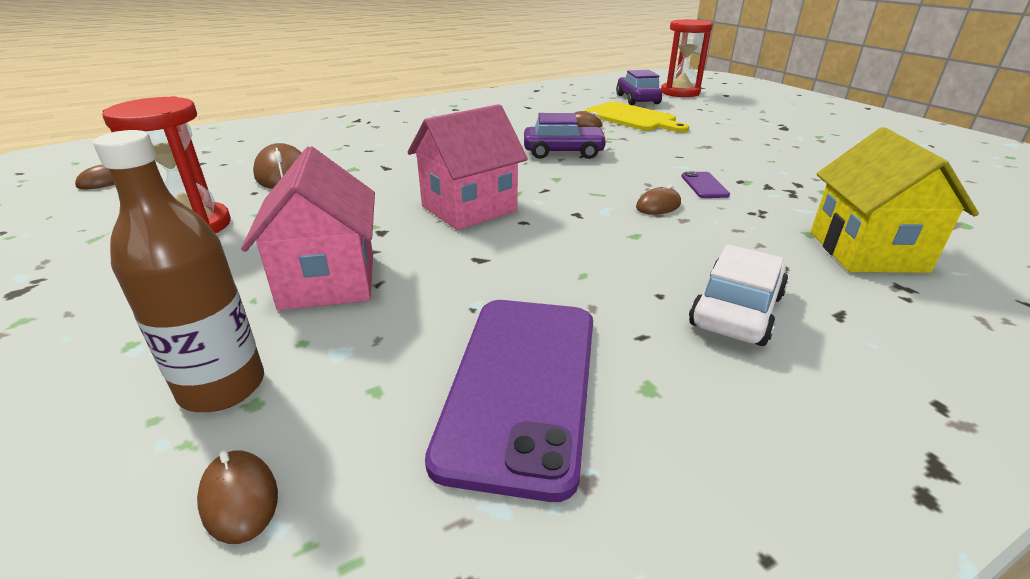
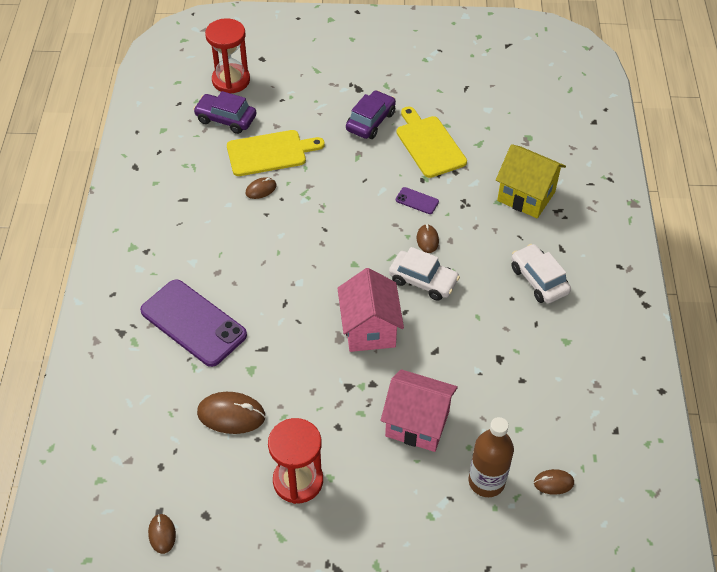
camera: 60 degrees left, 20 degrees up
(521, 385) = (542, 380): purple phone -> purple phone (193, 323)
(563, 152) = (311, 235): purple car -> purple car (370, 121)
(589, 220) = (423, 281): none -> white car
(797, 171) = (429, 144): none -> yellow cutting board

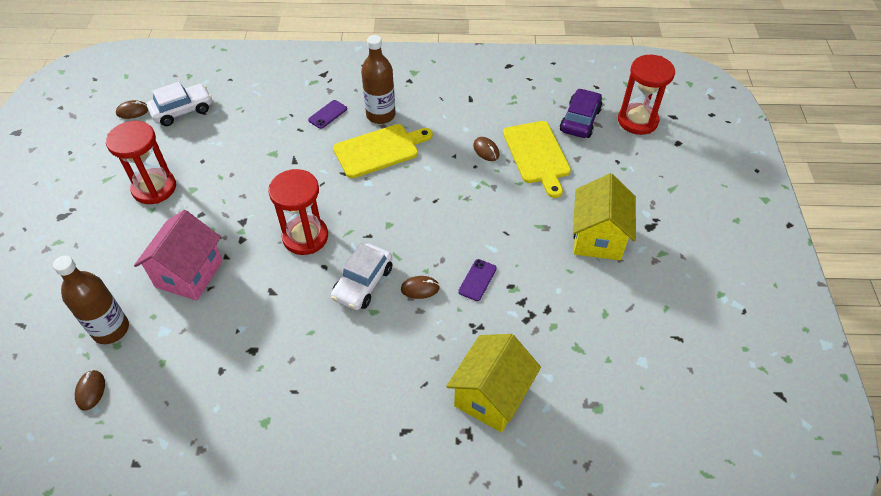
camera: 90 degrees right, 0 degrees up
(193, 323) = (327, 114): purple phone -> purple phone, size x0.42
(200, 275) = (380, 115): none -> brown bottle
(231, 414) = (229, 143): brown mouse -> none
(369, 329) = (305, 237): pink house -> red hourglass
(370, 121) = (597, 238): purple car -> yellow house
(429, 144) = (568, 294): yellow cutting board -> yellow cutting board (379, 150)
(539, 280) = (356, 400): white car -> white car (182, 111)

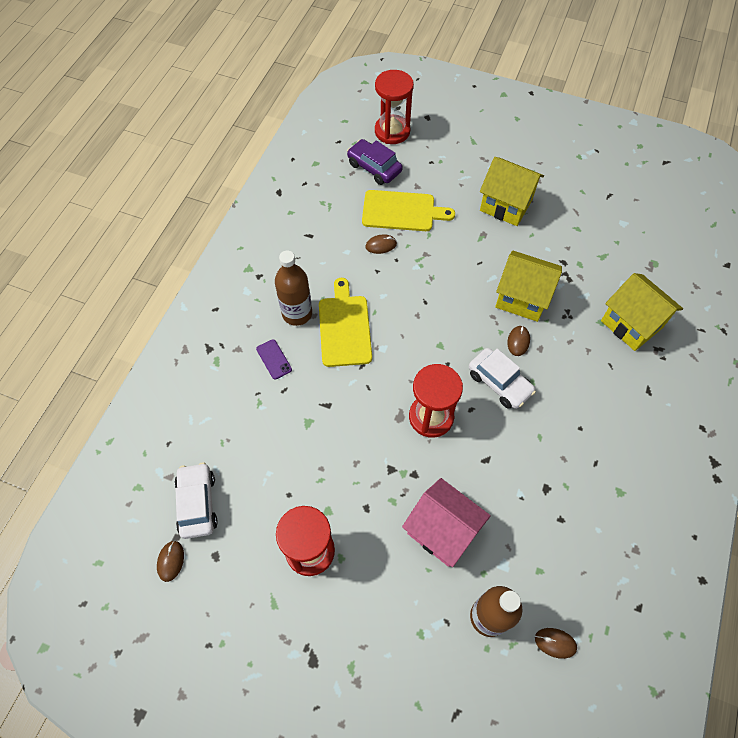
camera: 70 degrees left, 10 degrees up
(477, 280) = (522, 298): purple phone -> yellow house

